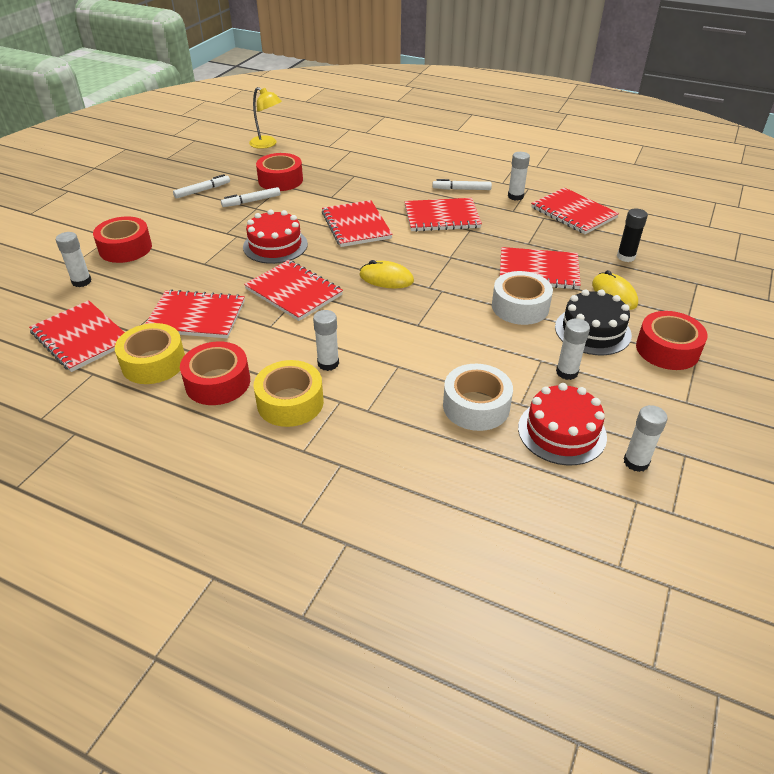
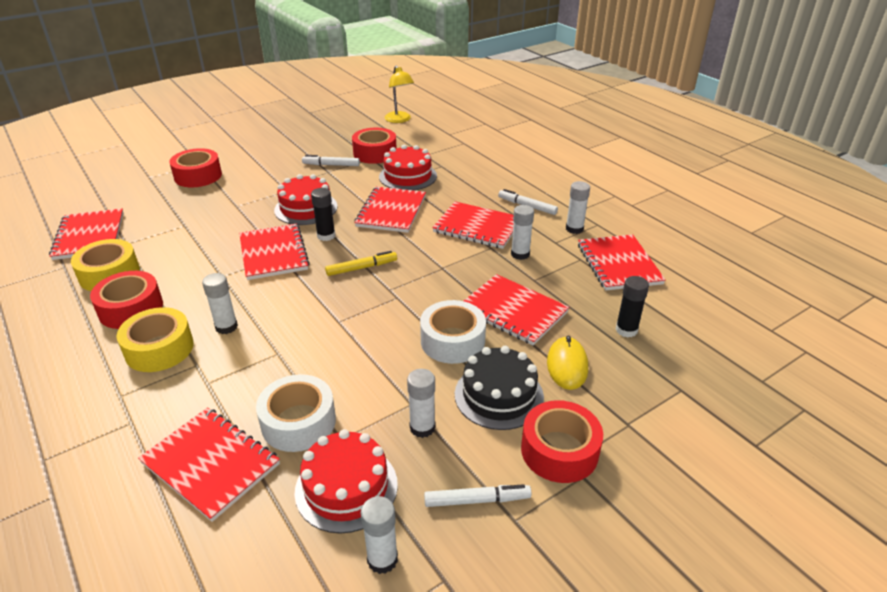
camera: 30 degrees right, 5 degrees down
(81, 281) = (140, 192): white glue stick -> white glue stick (520, 254)
(196, 316) = (180, 248): red notebook -> red notebook (211, 464)
(202, 190) = (305, 145): white marker -> white marker (477, 500)
(323, 263) = (326, 236): none -> black glue stick
(335, 192) = (408, 176): none -> red cake
(386, 278) = (362, 268): yellow mouse -> yellow marker

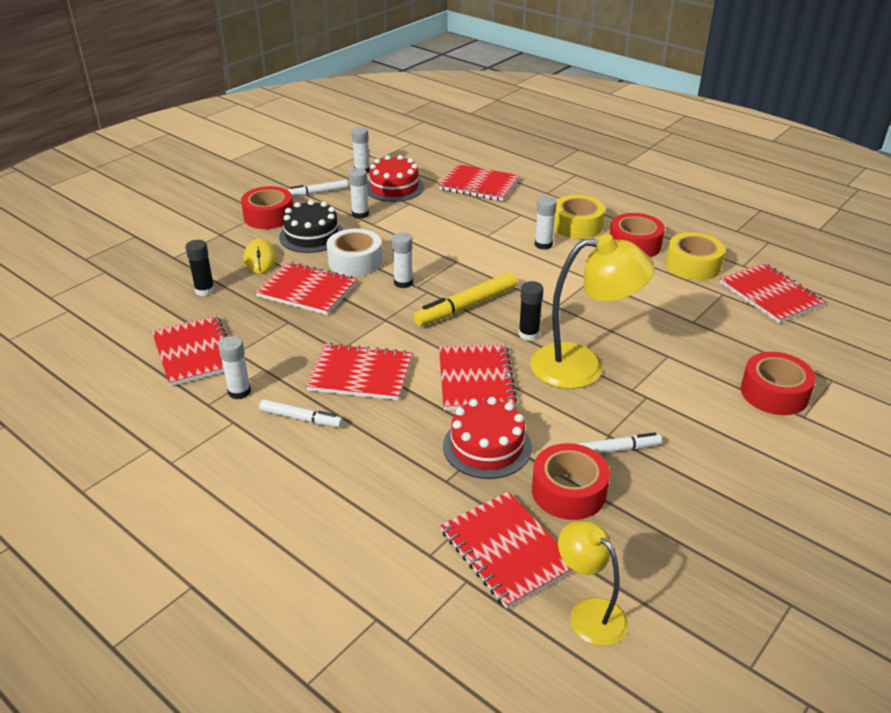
camera: 165 degrees right, 0 degrees up
(273, 253) = (565, 307): red notebook -> red notebook (507, 550)
(298, 422) = (442, 206): white tape -> none
(306, 208) = (582, 366): red cake -> yellow lamp
(362, 268) = (466, 306): yellow marker -> yellow marker, size x1.61
(520, 254) = (305, 347): white glue stick -> white glue stick (403, 283)

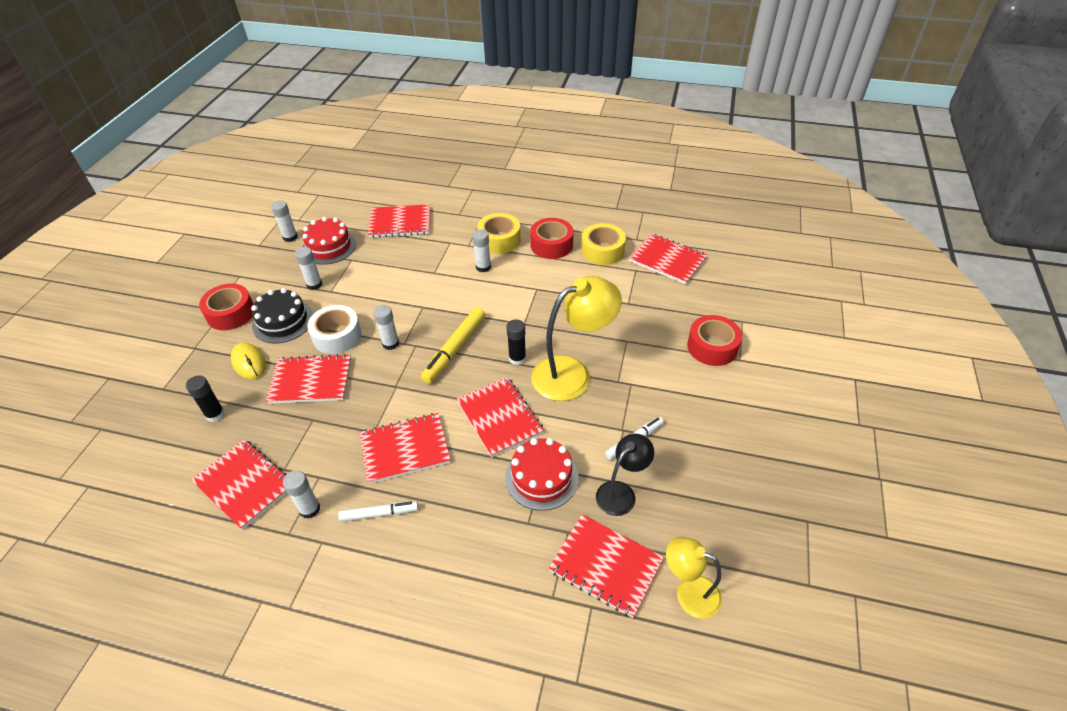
camera: 25 degrees left, 10 degrees up
(318, 192) = (262, 273): white marker -> none
(569, 491) = (621, 492): red tape -> black lamp

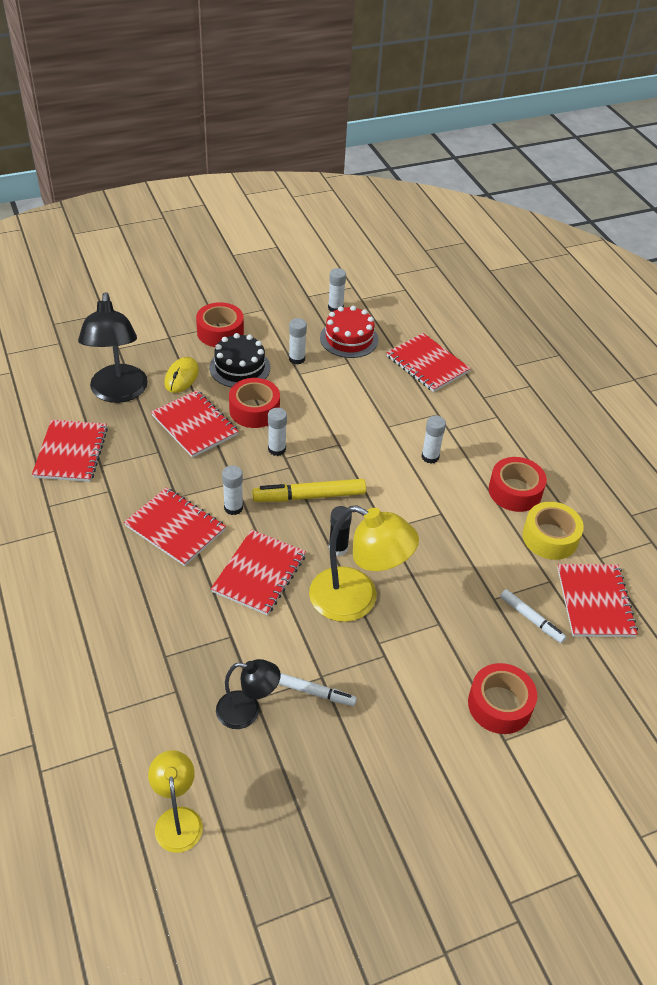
camera: 50 degrees right, 0 degrees up
(215, 414) = (118, 393): black glue stick -> black lamp
(309, 509) = (77, 504): white glue stick -> white glue stick (233, 507)
(337, 336) = (254, 410): white tape -> red tape
(379, 514) = (103, 550): white marker -> white marker (531, 619)
(499, 240) = (479, 447): yellow tape -> none
(541, 477) = (218, 641): red cake -> none
(605, 566) = (161, 738): red notebook -> none

